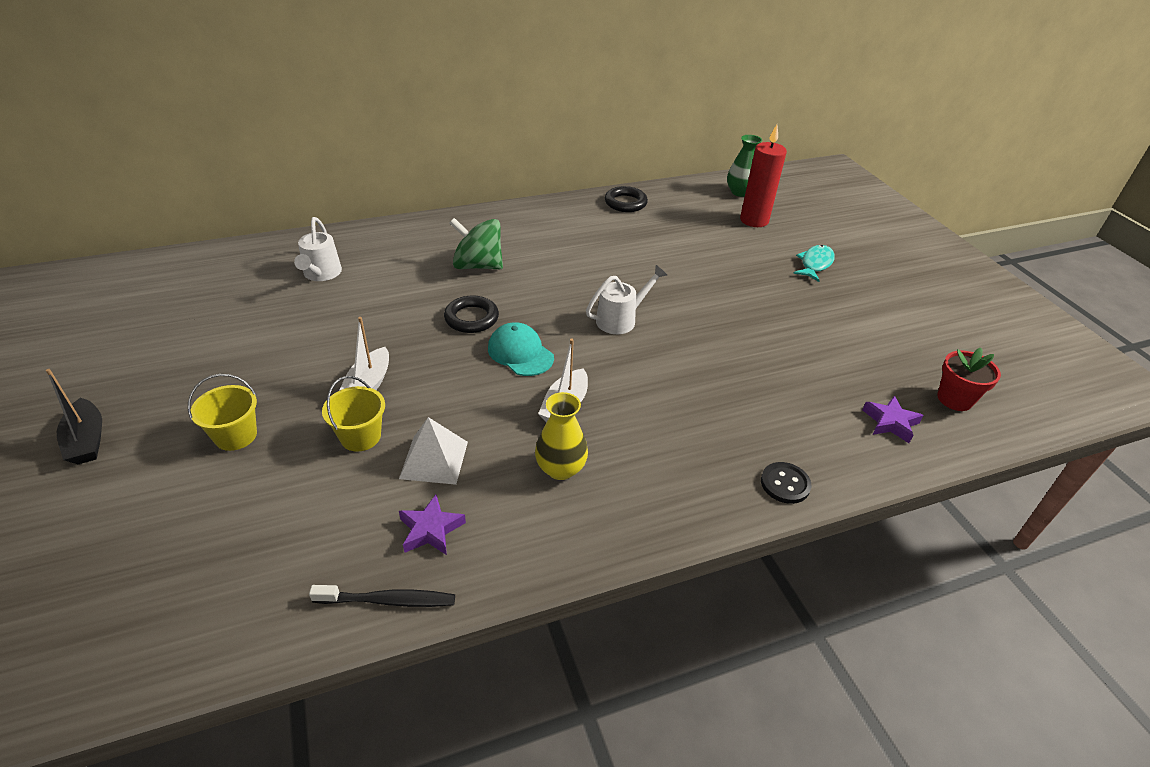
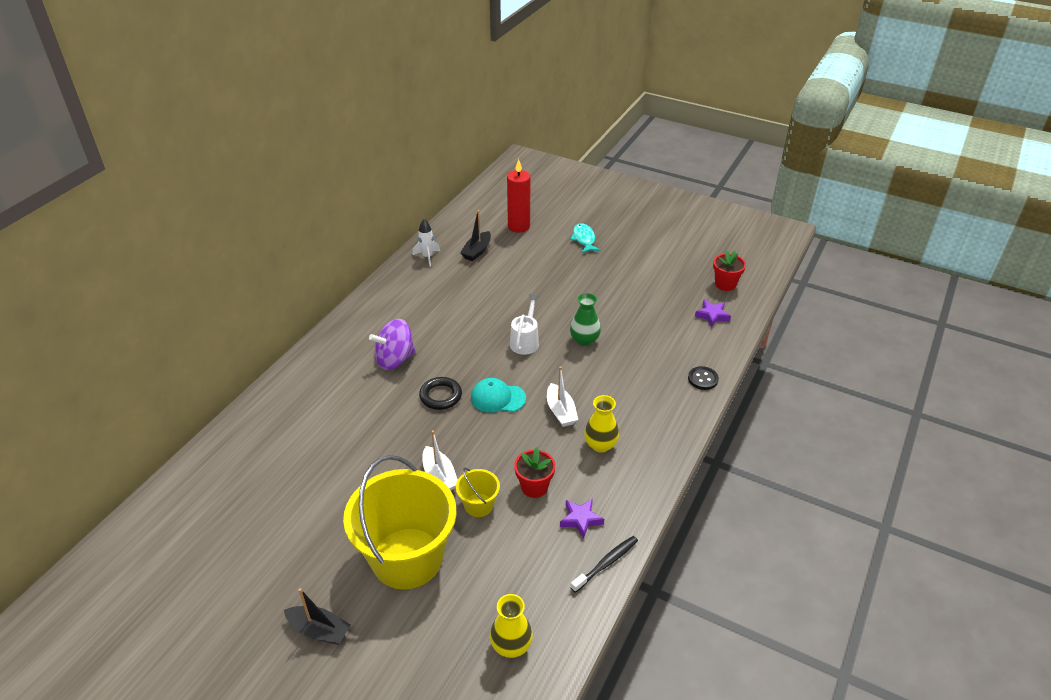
camera: 40 degrees left, 0 degrees up
(181, 600) = (511, 645): none -> yellow vase
(236, 435) = (407, 558): yellow bucket -> yellow bucket, size x2.32
(321, 274) = (298, 432): white watering can -> none
(434, 459) = (534, 487): white pyramid -> red flower pot
(478, 265) = (395, 359): green spinning top -> purple spinning top
(625, 203) = (427, 257): black ring -> white rocket
(680, 220) = (477, 251): none -> black boat
(740, 192) = (487, 209): green vase -> green vase (584, 340)

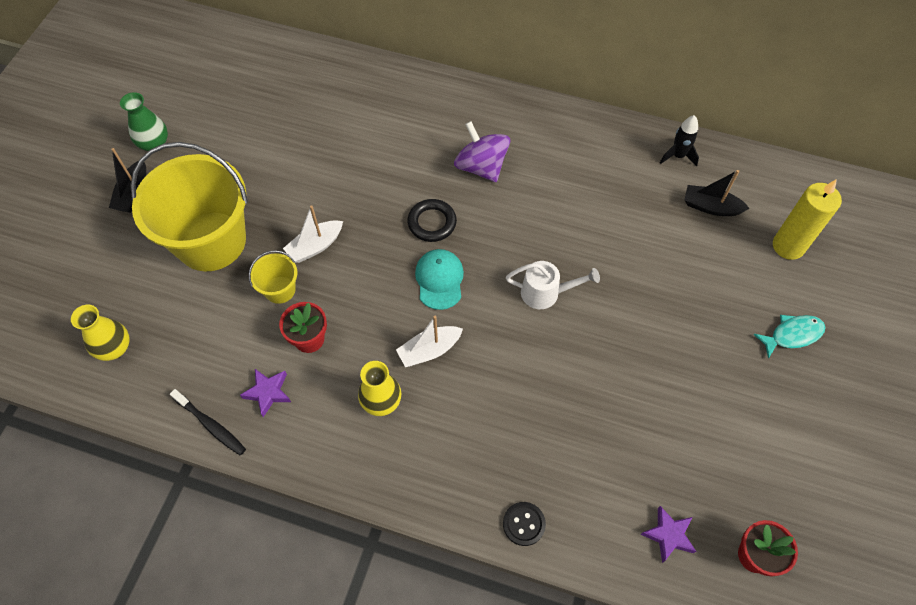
camera: 80 degrees right, 20 degrees up
(427, 257) = (678, 156): white rocket -> black rocket
(519, 226) = (788, 246): red candle -> yellow candle
(584, 340) = (565, 362): green vase -> green vase (154, 144)

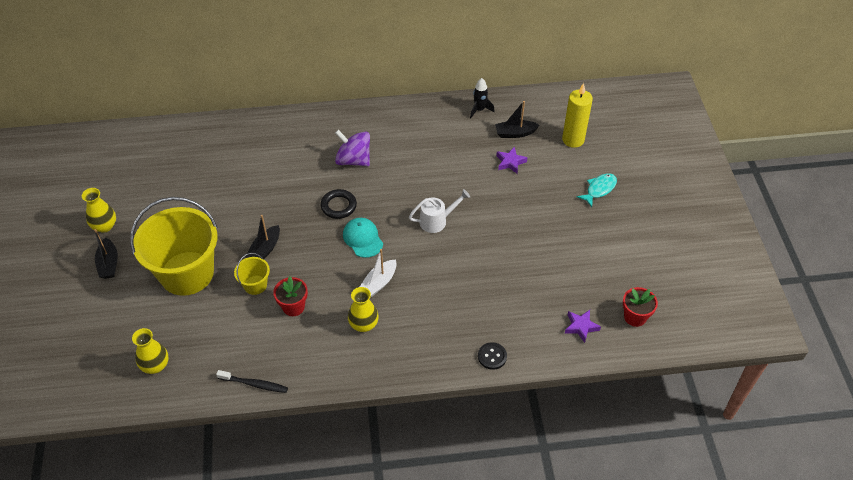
camera: 25 degrees left, 10 degrees down
(154, 144) = (105, 226): green vase -> yellow vase
(268, 392) = (283, 349): purple star -> purple star (510, 162)
(315, 246) = (265, 249): white boat -> black boat

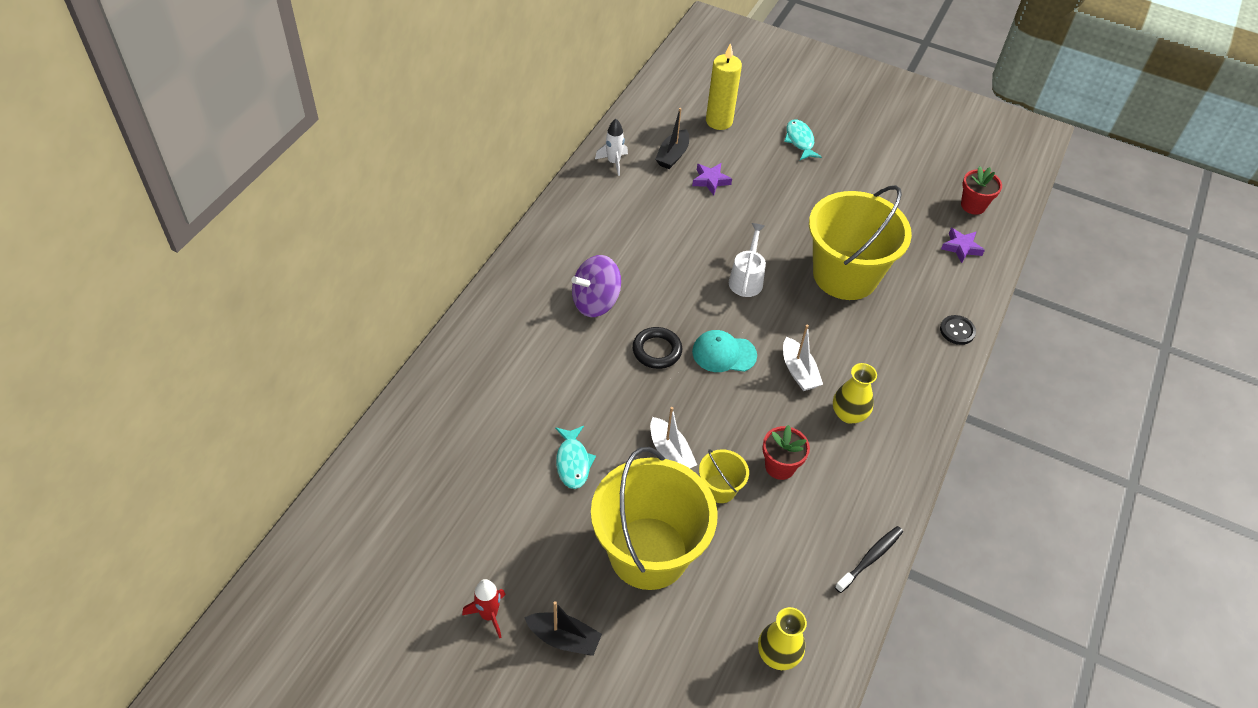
camera: 60 degrees left, 0 degrees up
(105, 226) = (489, 615): yellow vase -> red rocket
(226, 210) = (573, 462): none -> turquoise fish
(265, 249) = (670, 452): black boat -> white boat
(479, 110) = (613, 162): black rocket -> white rocket
(488, 270) = (845, 275): none -> yellow bucket

